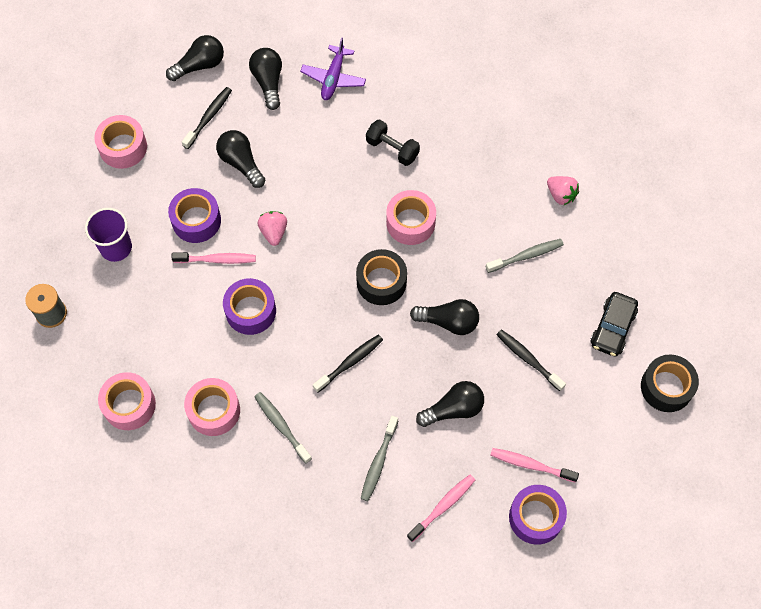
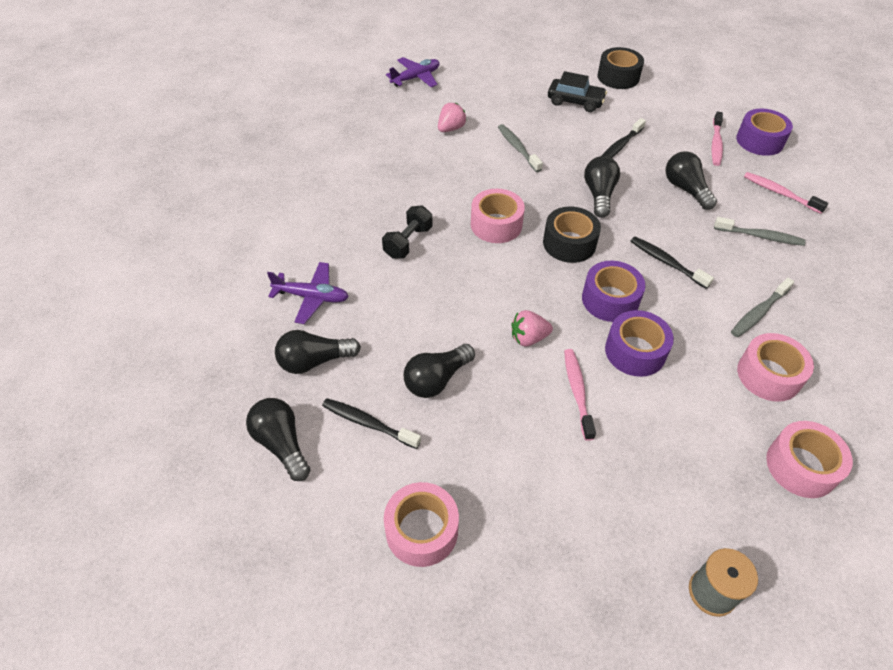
camera: 95 degrees left, 15 degrees down
(116, 247) = (586, 516): purple cup -> none
(196, 220) = (527, 420): purple tape -> purple tape (610, 299)
(657, 166) = (416, 78): none -> purple plane

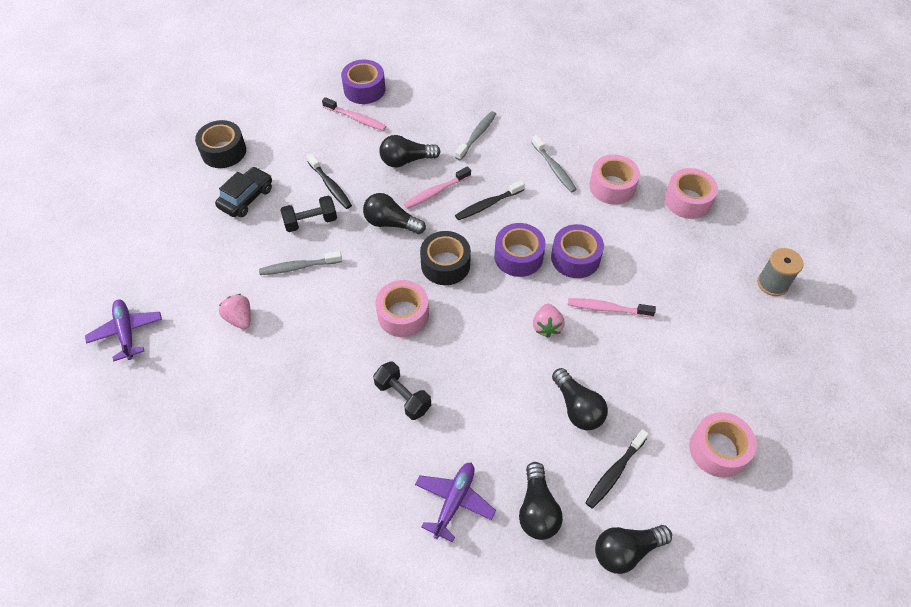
camera: 75 degrees left, 5 degrees up
(571, 144) = (311, 222): none -> black dumbbell
(780, 193) = (432, 104): pink toothbrush -> pink toothbrush (436, 192)

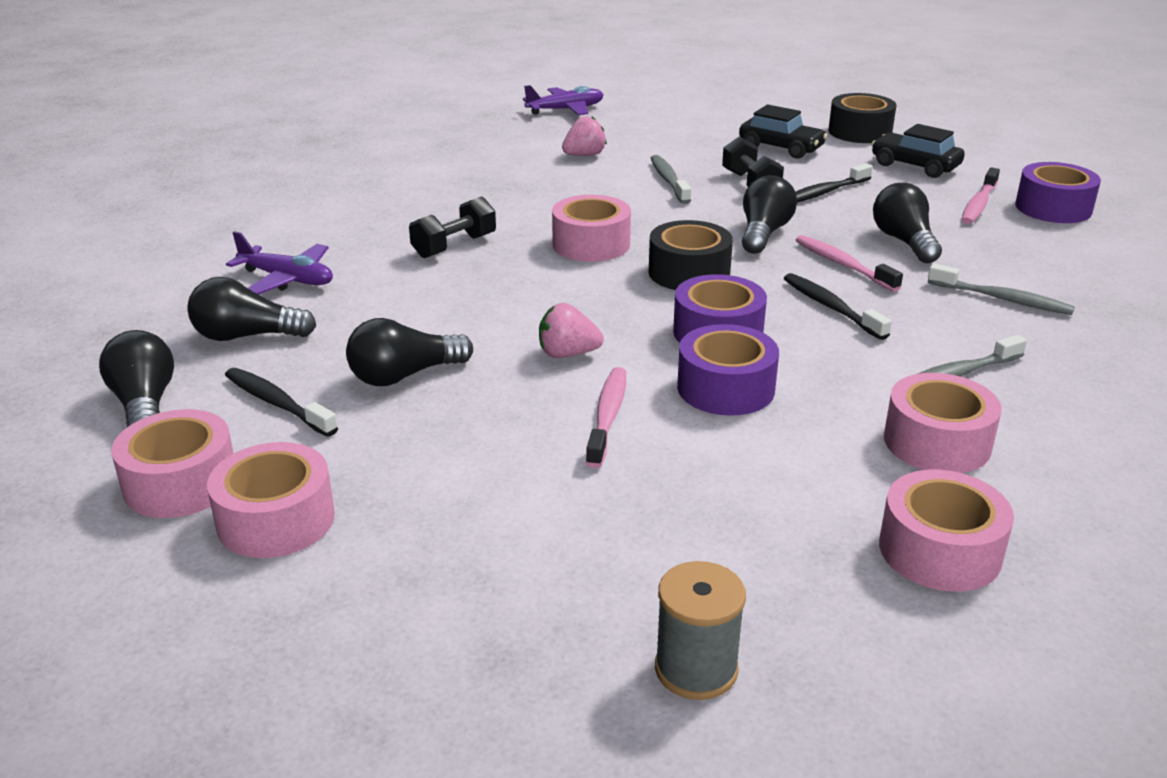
camera: 90 degrees right, 25 degrees down
(291, 135) = (915, 166): none -> black car
(697, 505) = (181, 483): none -> pink tape

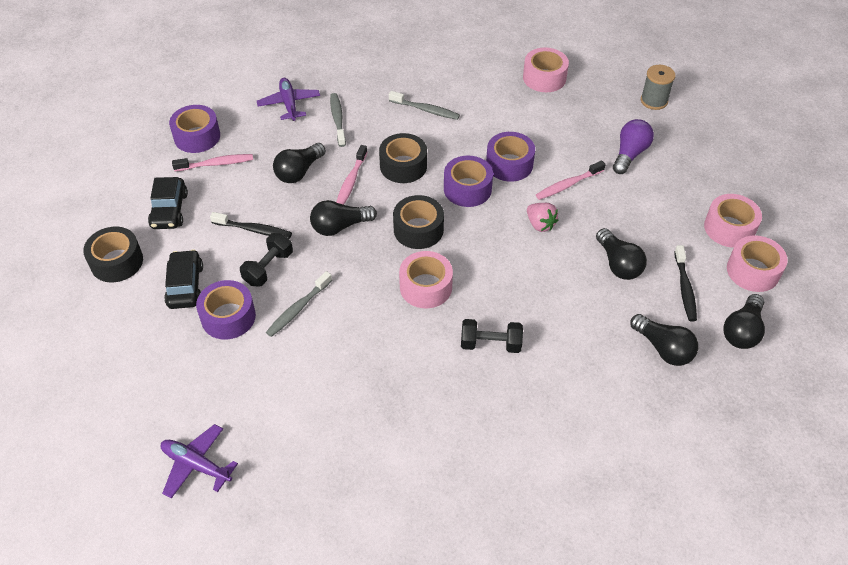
camera: 130 degrees left, 20 degrees up
(287, 279) = (605, 386): purple plane -> purple plane (289, 104)
(404, 376) = (618, 264): black light bulb -> black light bulb turned 45 degrees clockwise
(584, 155) = (291, 382): pink strawberry -> none
(587, 523) = (629, 154): none -> purple light bulb
(708, 153) = (228, 317): none -> purple tape
(831, 307) = (403, 166): black toothbrush -> black tape
(937, 442) = (482, 98): pink tape -> none

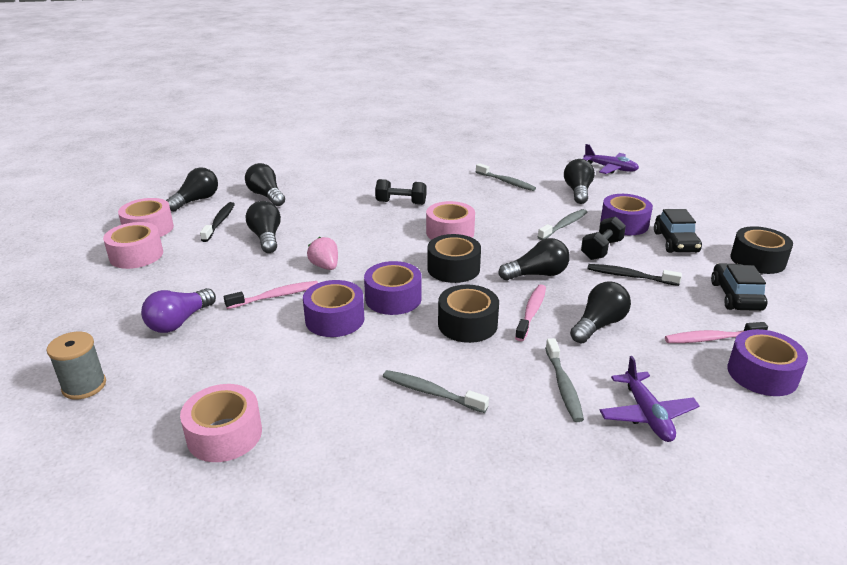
camera: 175 degrees left, 20 degrees down
(263, 389) = (578, 191): none -> black light bulb
(356, 409) = (506, 182): none -> grey toothbrush

